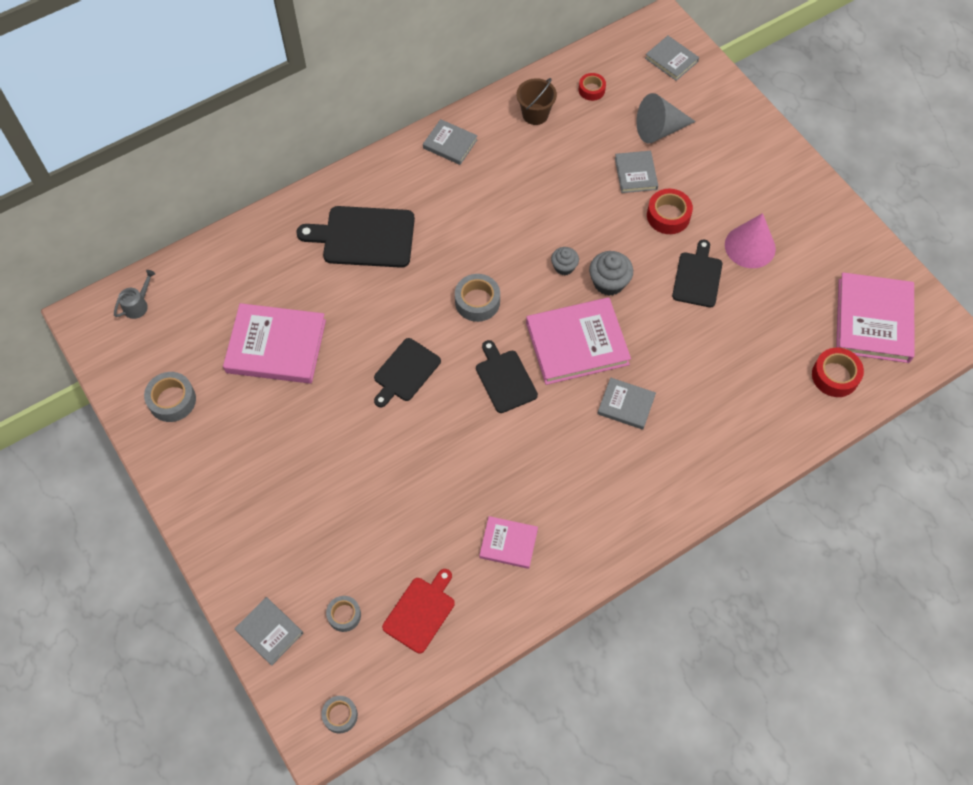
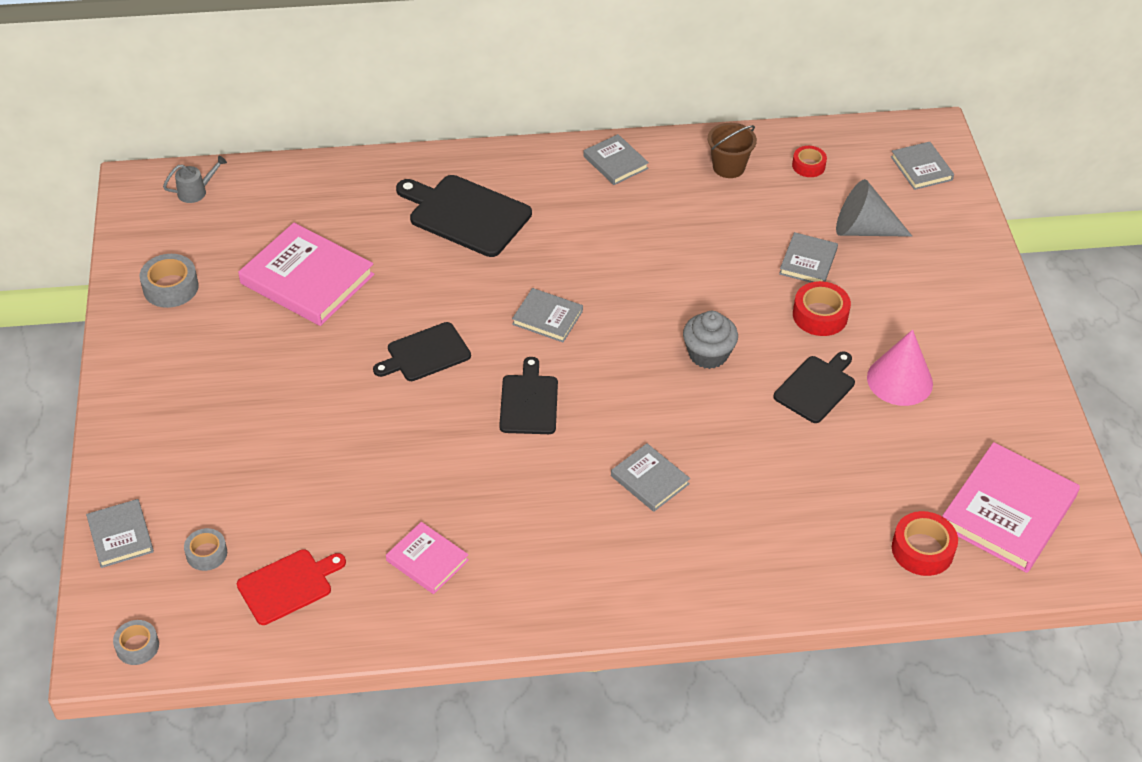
camera: 25 degrees right, 15 degrees down
(477, 301) = (547, 318): grey tape -> grey book
(564, 267) = (666, 320): grey cupcake -> none
(577, 343) = (632, 399): pink book -> none

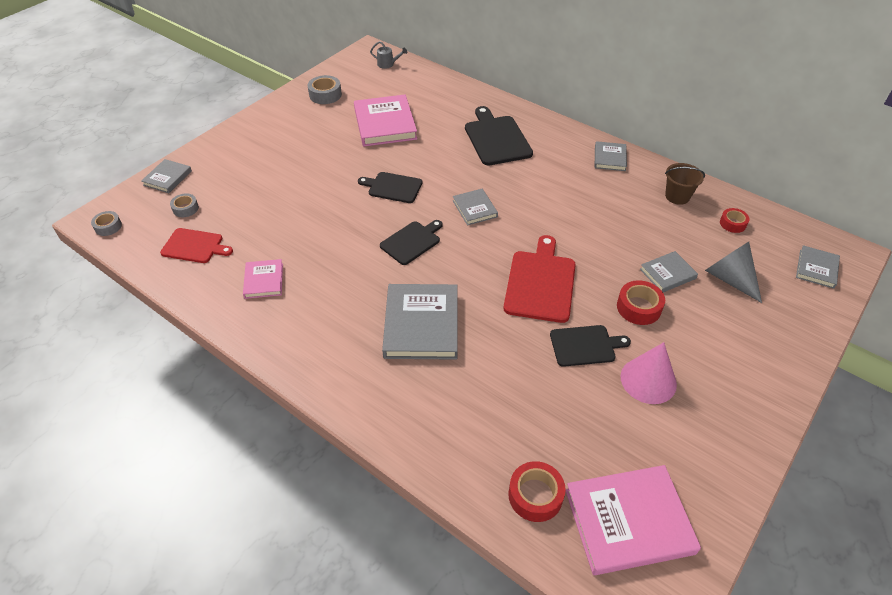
camera: 45 degrees right, 0 degrees up
(650, 480) = (421, 324): grey book -> grey book, size x1.86
(708, 354) = (540, 283): grey cupcake -> red cutting board

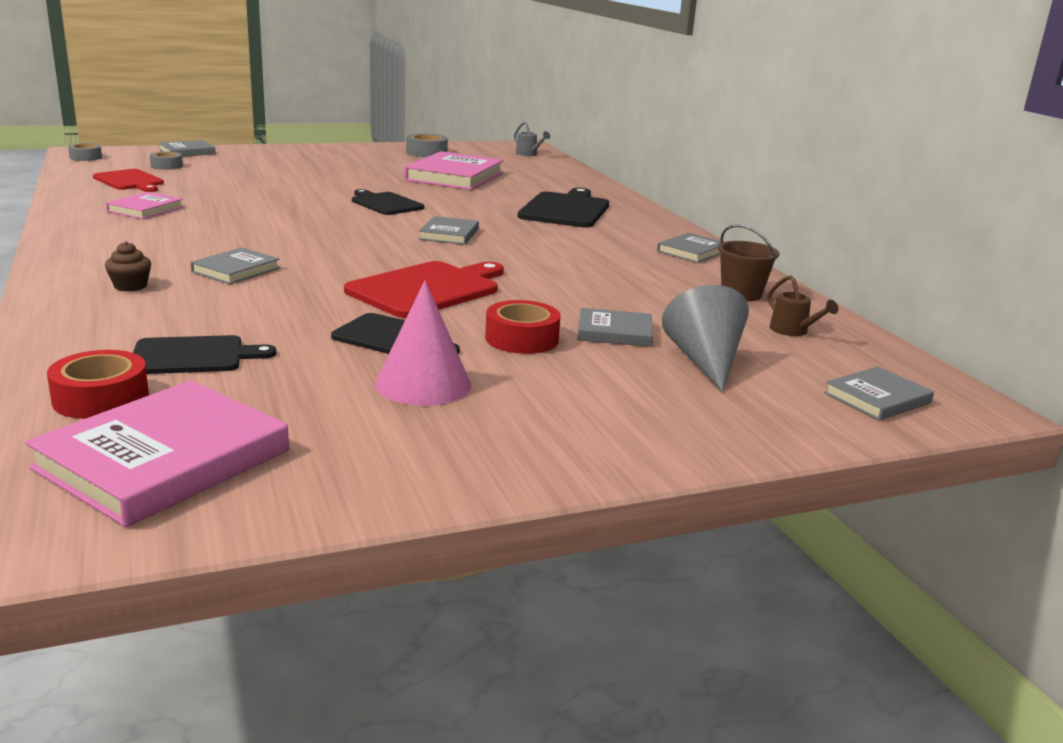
camera: 30 degrees right, 25 degrees down
(392, 380) = (130, 286): none -> brown cupcake
(412, 242) = (336, 231): black cutting board -> black cutting board (193, 356)
(421, 324) = (236, 270): grey book -> grey book, size x0.54
(628, 521) = (163, 459): pink book -> pink book turned 75 degrees counterclockwise
(732, 223) = (793, 331): red tape -> brown watering can

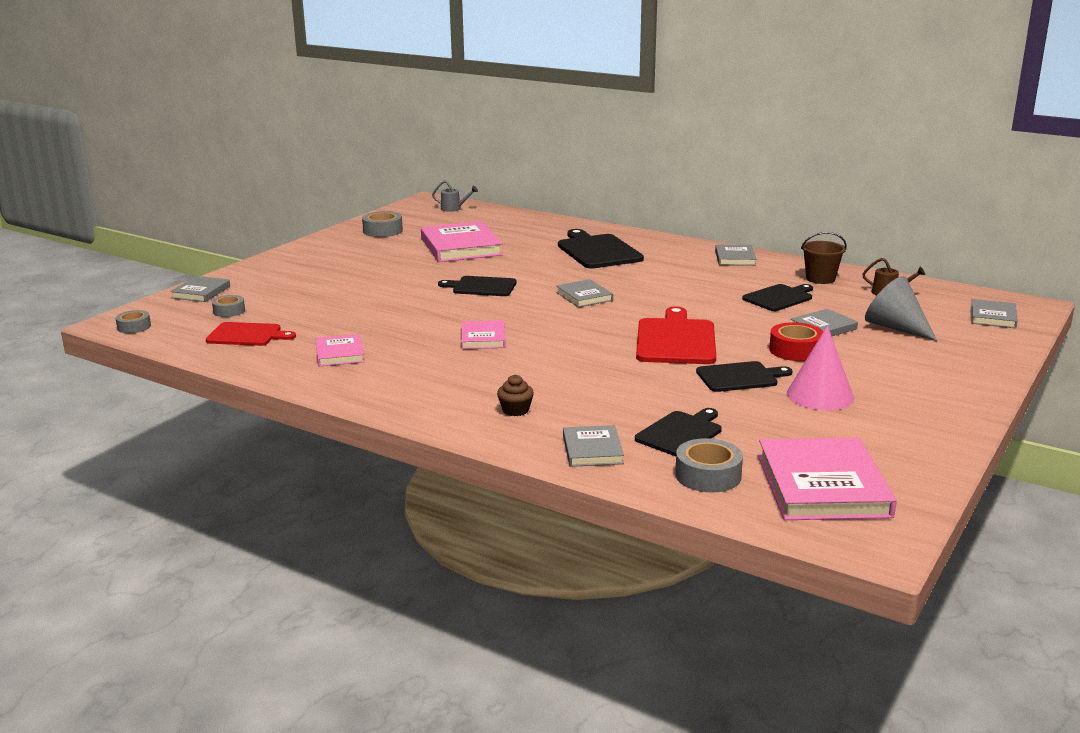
camera: 35 degrees left, 0 degrees up
(101, 398) = (708, 475): red tape -> grey tape
(236, 270) = (541, 373): grey book -> grey book (592, 450)
(273, 234) = (483, 338): none -> pink book
(642, 294) = (779, 298): none -> black cutting board

